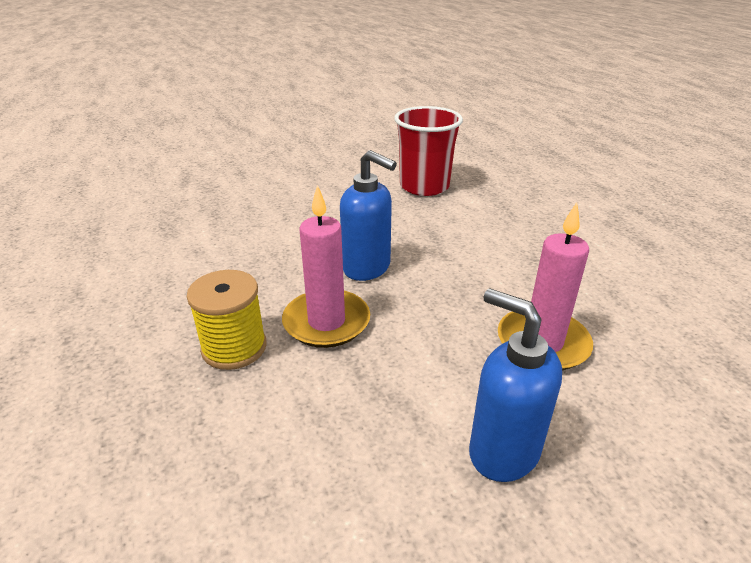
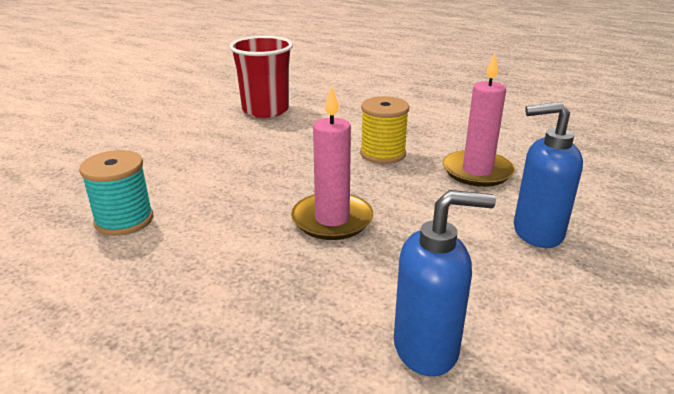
camera: 40 degrees left, 5 degrees down
(194, 247) = (124, 220): none -> turquoise spool
(234, 347) = (288, 267): yellow spool -> yellow spool (383, 154)
(367, 268) = (307, 176): blue soap dispenser -> blue soap dispenser (426, 348)

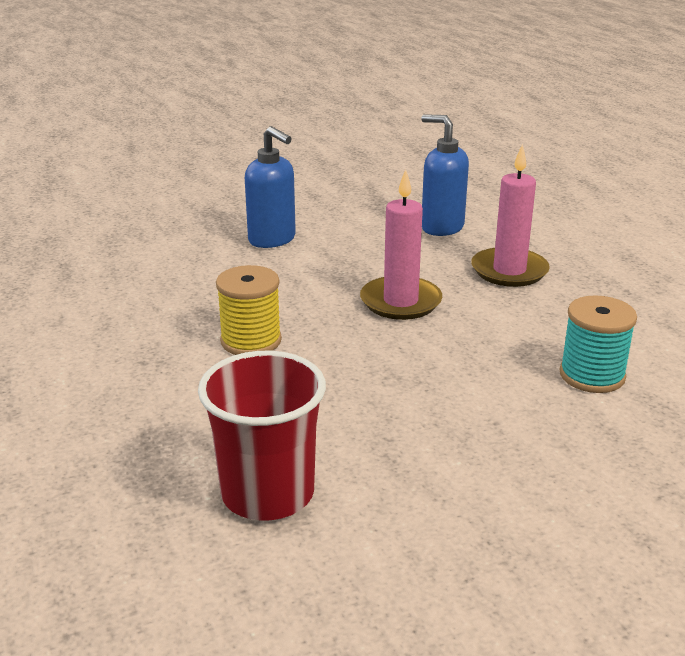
camera: 140 degrees left, 0 degrees up
(477, 171) = (209, 288): pink candle -> pink candle (509, 271)

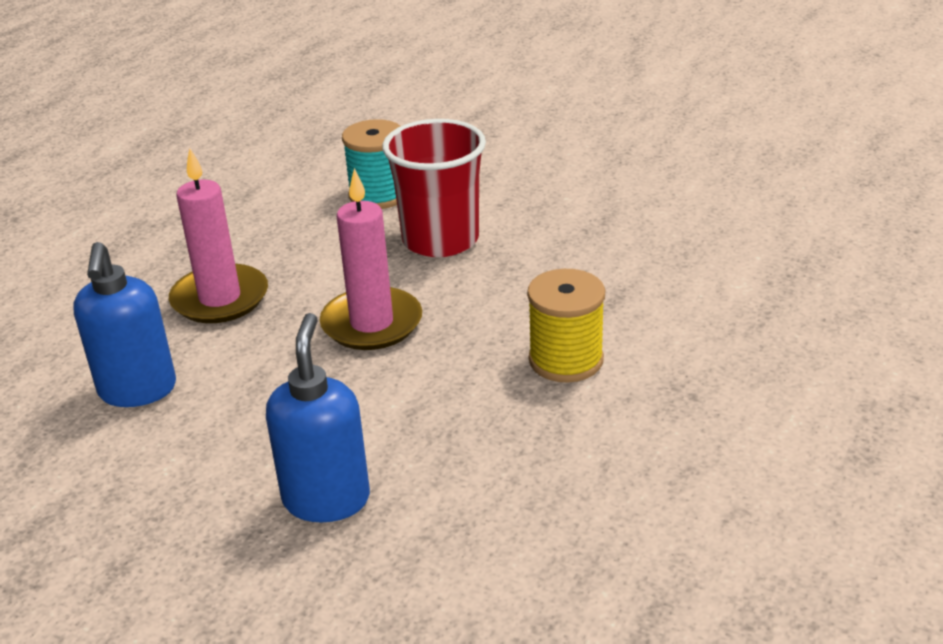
camera: 130 degrees left, 5 degrees up
(267, 493) = (714, 238): red cup -> red cup (440, 240)

